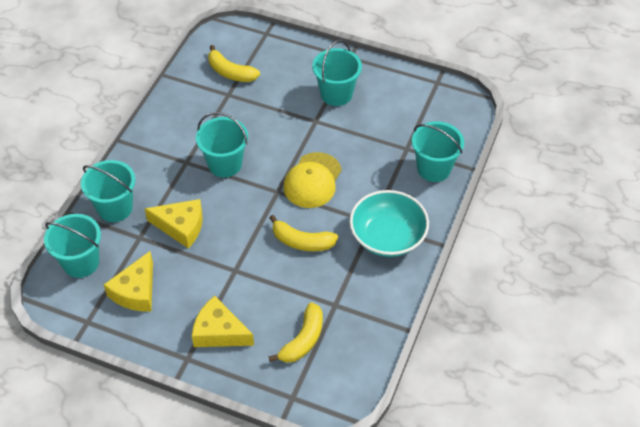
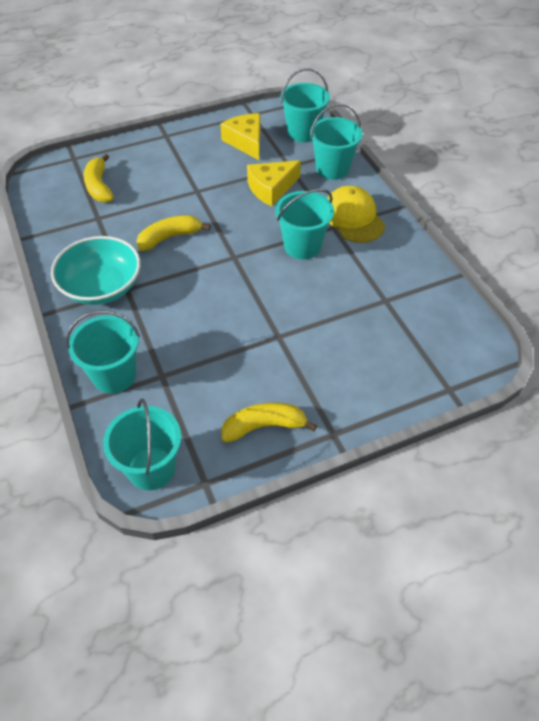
camera: 135 degrees right, 0 degrees up
(219, 332) = (162, 157): yellow cheese -> none
(230, 72) = (415, 321): yellow banana -> yellow banana (264, 426)
(312, 180) = (216, 284): yellow cap -> yellow cap (353, 218)
(336, 94) = (293, 378): turquoise bucket -> turquoise bucket (151, 468)

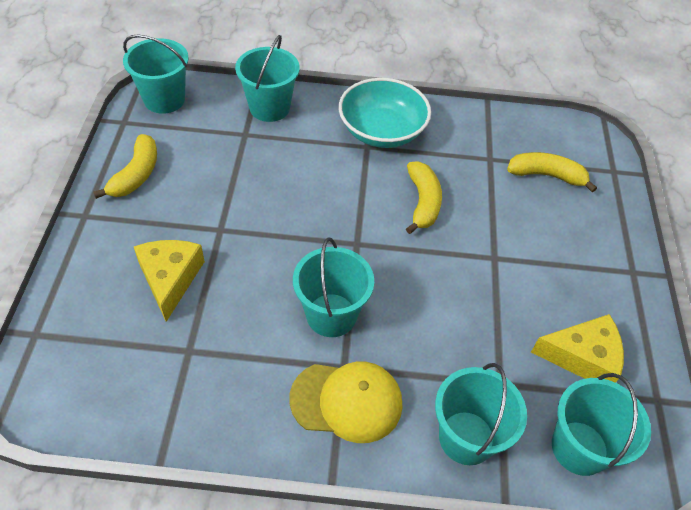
camera: 115 degrees right, 0 degrees up
(271, 188) = (459, 336): yellow cheese -> yellow cheese (170, 279)

